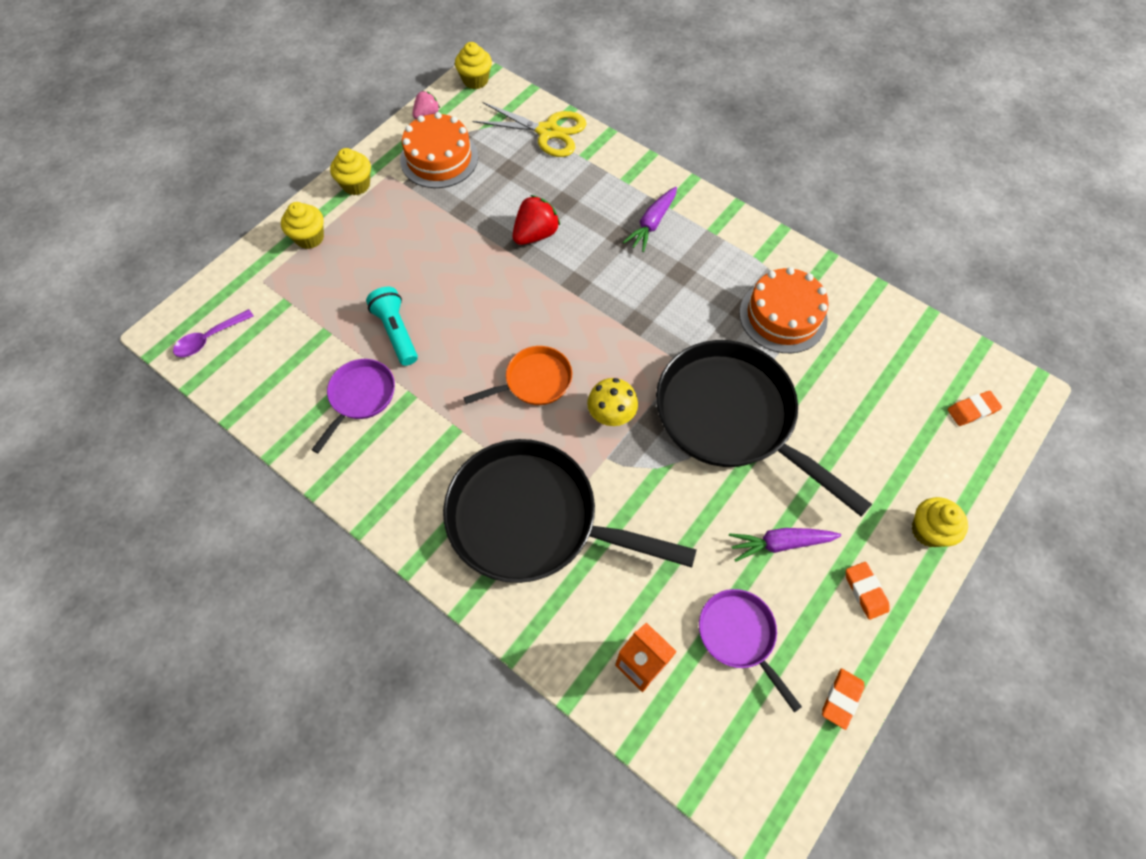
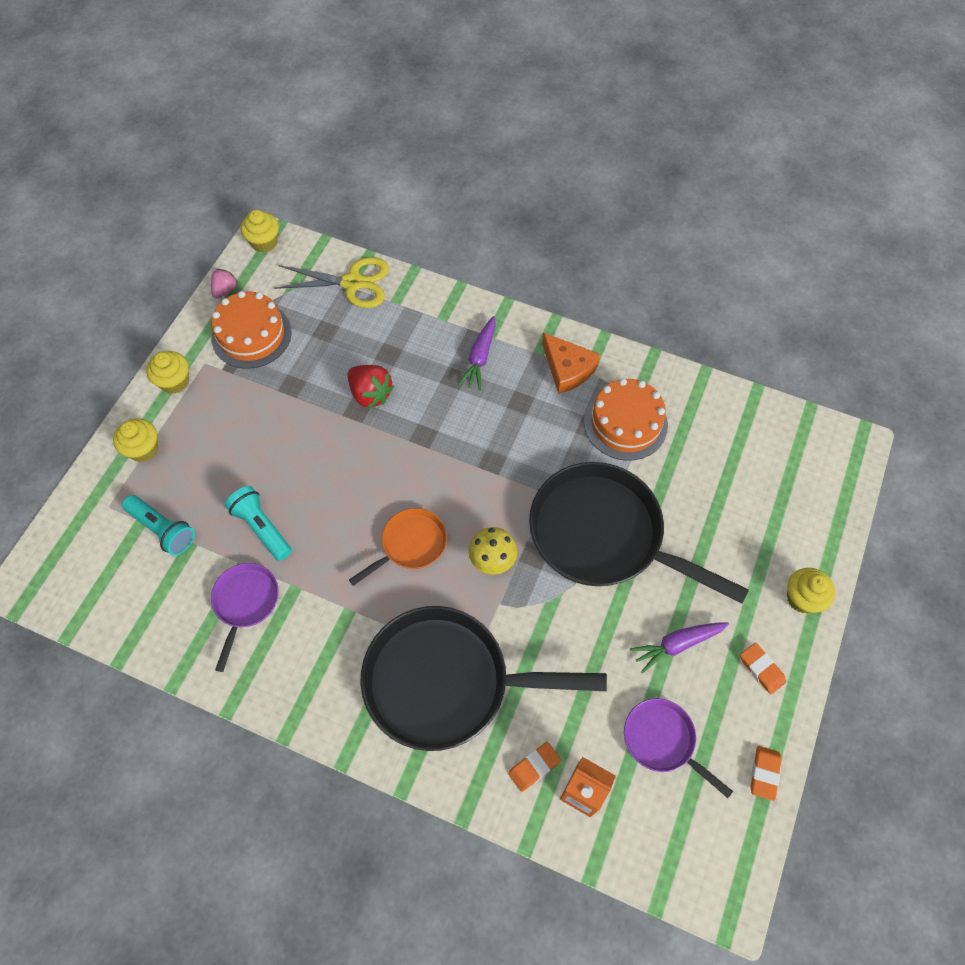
camera: 15 degrees left, 0 degrees up
(209, 338) = (72, 580): purple spoon -> none
(305, 312) = (163, 529): none -> turquoise flashlight
(535, 234) = (370, 394): red strawberry -> red strawberry turned 105 degrees clockwise
(737, 252) = (567, 369): none -> orange cheese
(972, 410) = (814, 474): orange eraser -> orange eraser (534, 767)

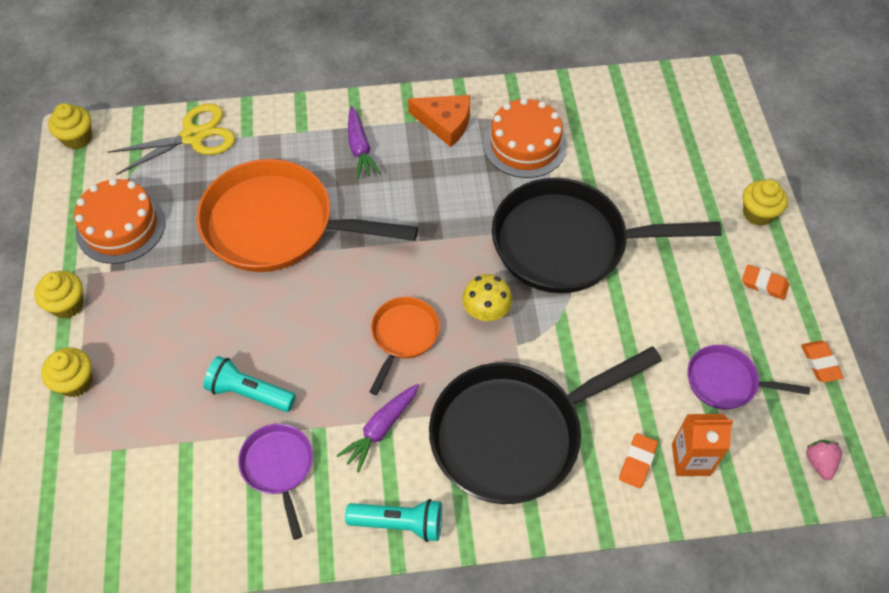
camera: 30 degrees left, 5 degrees down
(163, 529) = (147, 445): turquoise flashlight -> turquoise flashlight (399, 523)
(225, 290) = (65, 198): pink strawberry -> pink strawberry (819, 463)
(370, 394) = (277, 225): red strawberry -> orange pan
(677, 644) = (686, 300): purple carrot -> purple carrot (381, 429)

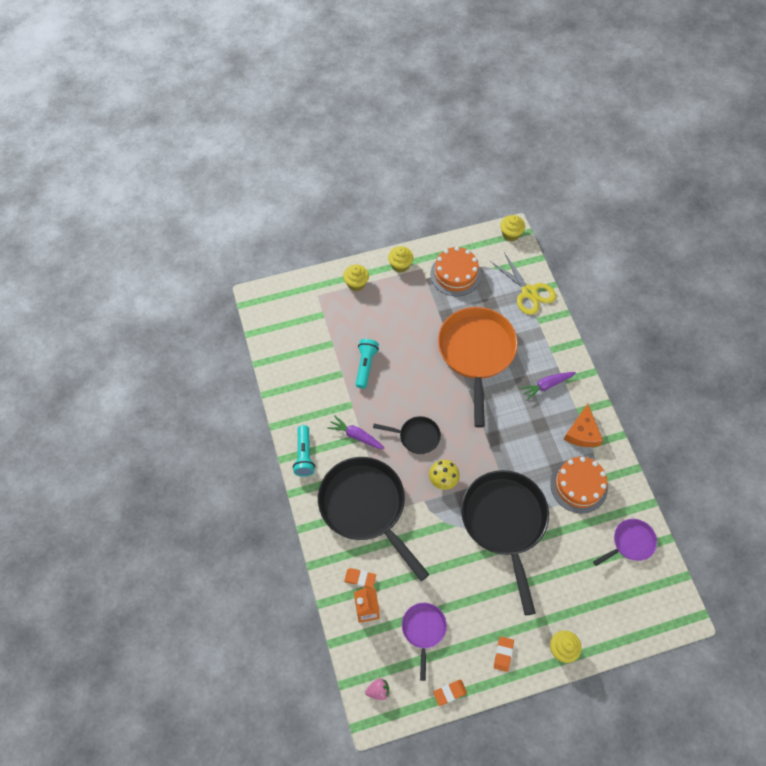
camera: 80 degrees right, 5 degrees up
(278, 467) = (325, 390): purple pan -> purple pan (630, 543)
(403, 336) = (416, 436): orange pan -> black pan

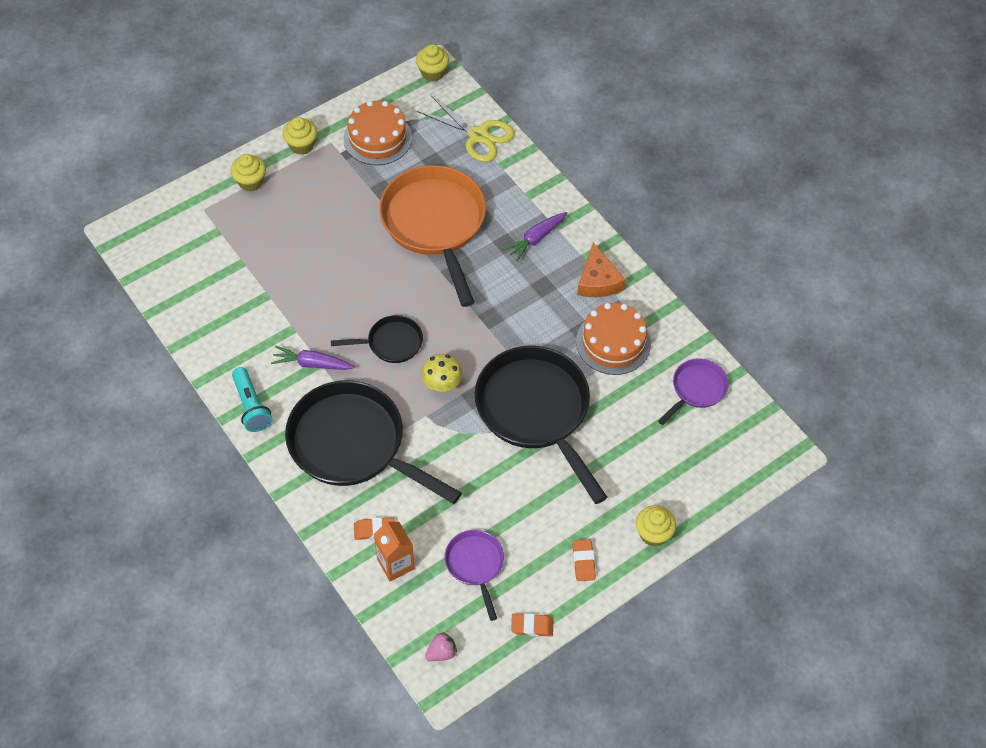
camera: 20 degrees left, 5 degrees down
(365, 365) = (296, 277): turquoise flashlight -> none
(450, 693) = (532, 626): orange eraser -> orange eraser turned 45 degrees clockwise

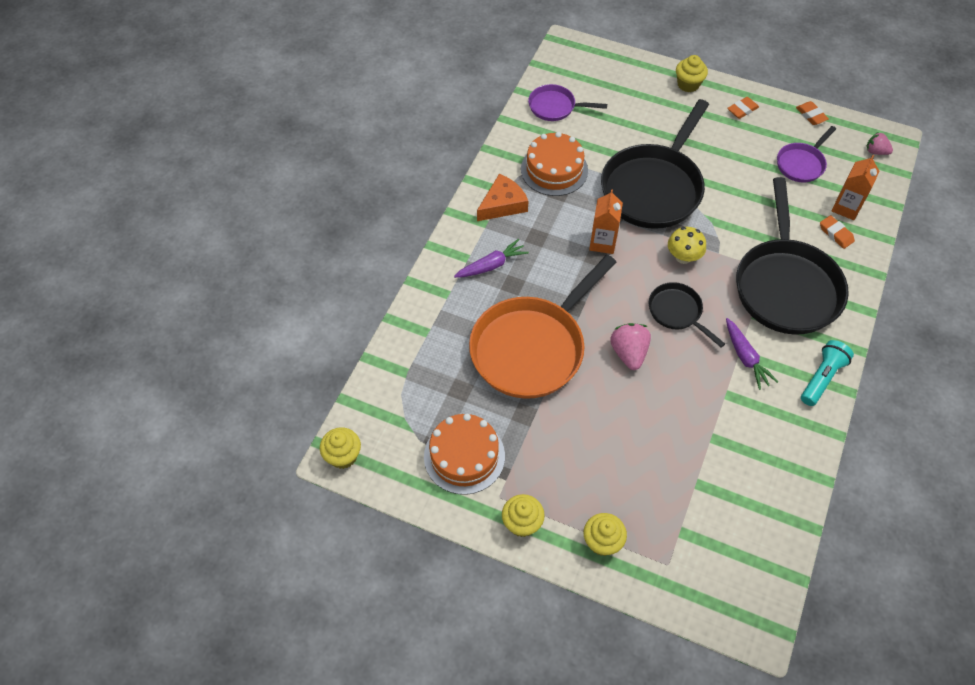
camera: 120 degrees left, 0 degrees up
(380, 285) = (628, 353): none -> pink strawberry
(478, 135) = (402, 369): yellow scissors -> none
(502, 332) = (602, 242): none -> orange carton
(536, 239) = (491, 265): purple carrot -> purple carrot turned 45 degrees counterclockwise

